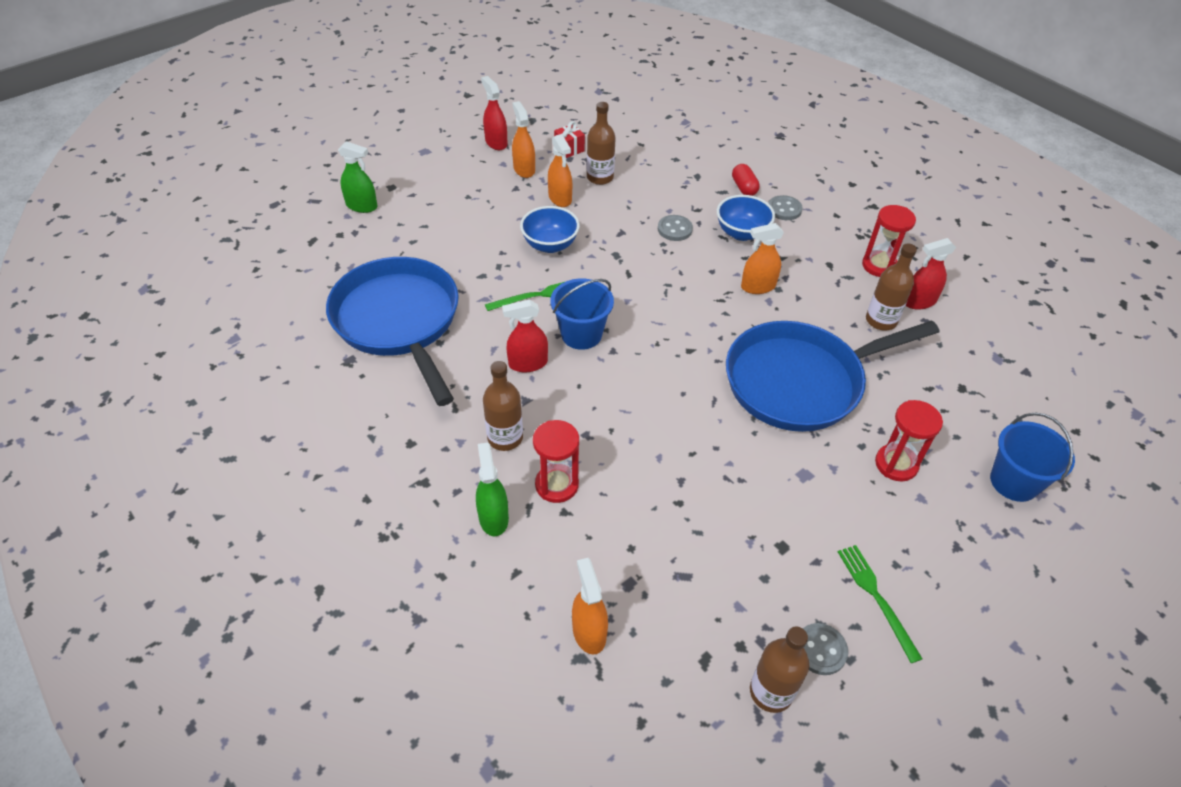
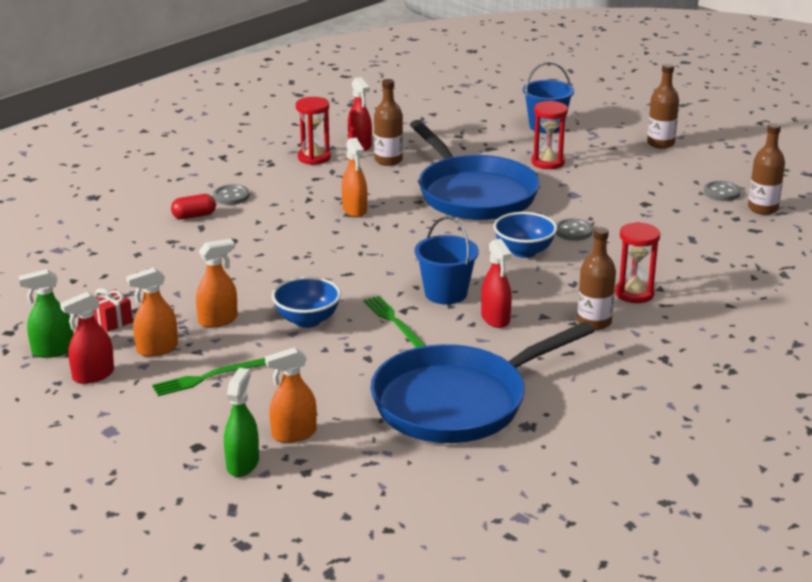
camera: 95 degrees left, 20 degrees down
(493, 518) = (683, 319): green spray bottle -> green spray bottle (53, 350)
(589, 632) = (761, 272): orange spray bottle -> orange spray bottle (293, 434)
(600, 177) = (175, 298): brown bottle -> brown bottle (660, 143)
(674, 229) = (270, 251): grey button -> grey button (573, 231)
(741, 233) = (273, 217): blue bowl -> blue bowl (524, 251)
(876, 597) = (670, 174): green fork -> green fork (206, 378)

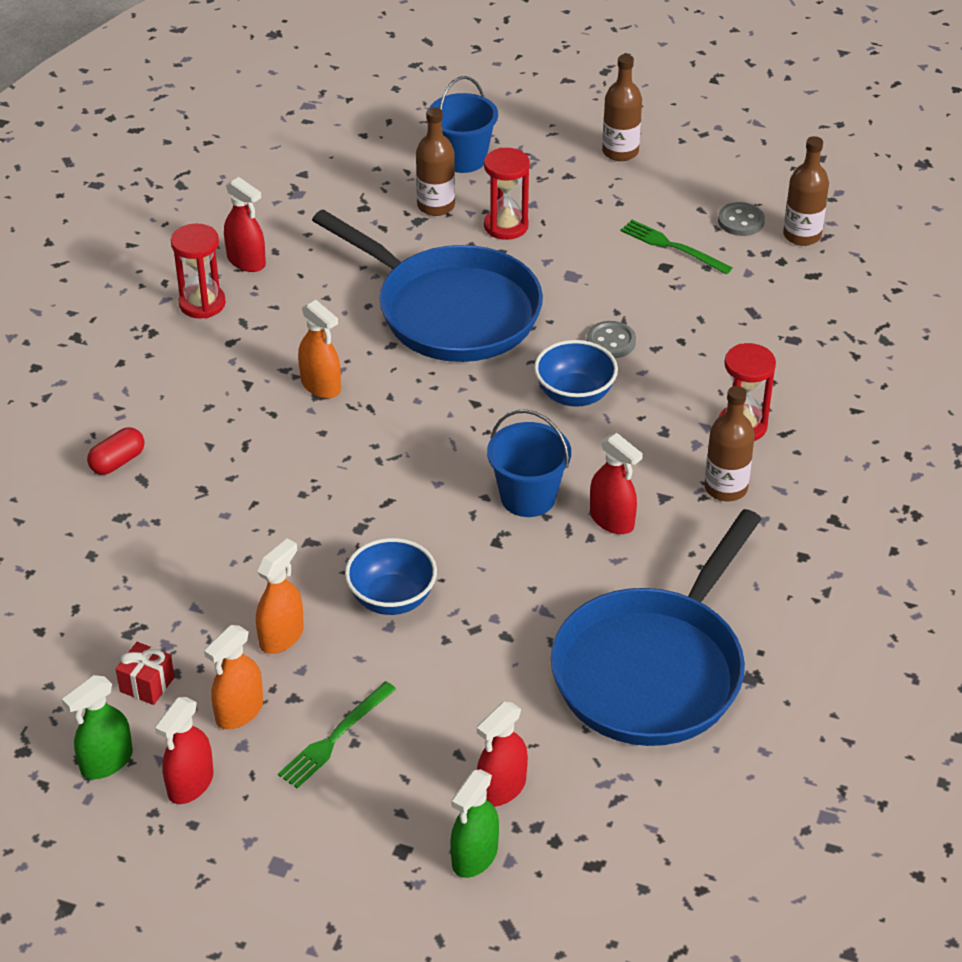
camera: 25 degrees left, 15 degrees up
(231, 196) = (141, 410): grey button -> none
(242, 464) = (474, 857): green spray bottle -> green spray bottle turned 135 degrees counterclockwise
(293, 434) = (501, 788): orange spray bottle -> red spray bottle
(388, 160) = (303, 280): brown bottle -> brown bottle (436, 206)
(393, 321) = (497, 565): green fork -> green fork (672, 247)

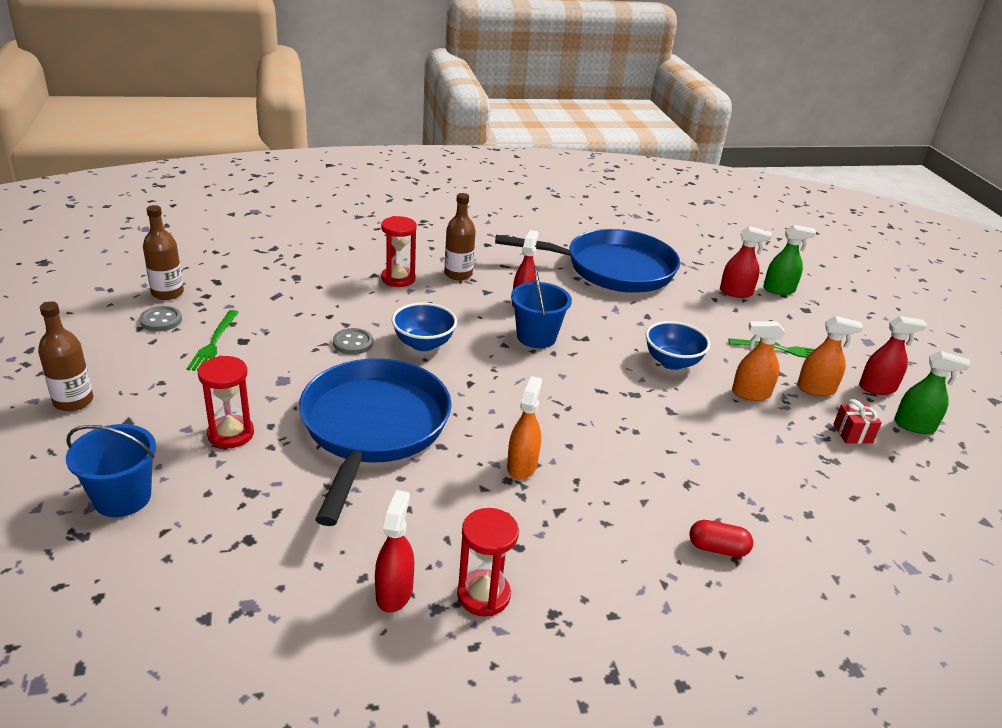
camera: 125 degrees left, 10 degrees down
(436, 206) = (220, 488): brown bottle -> none

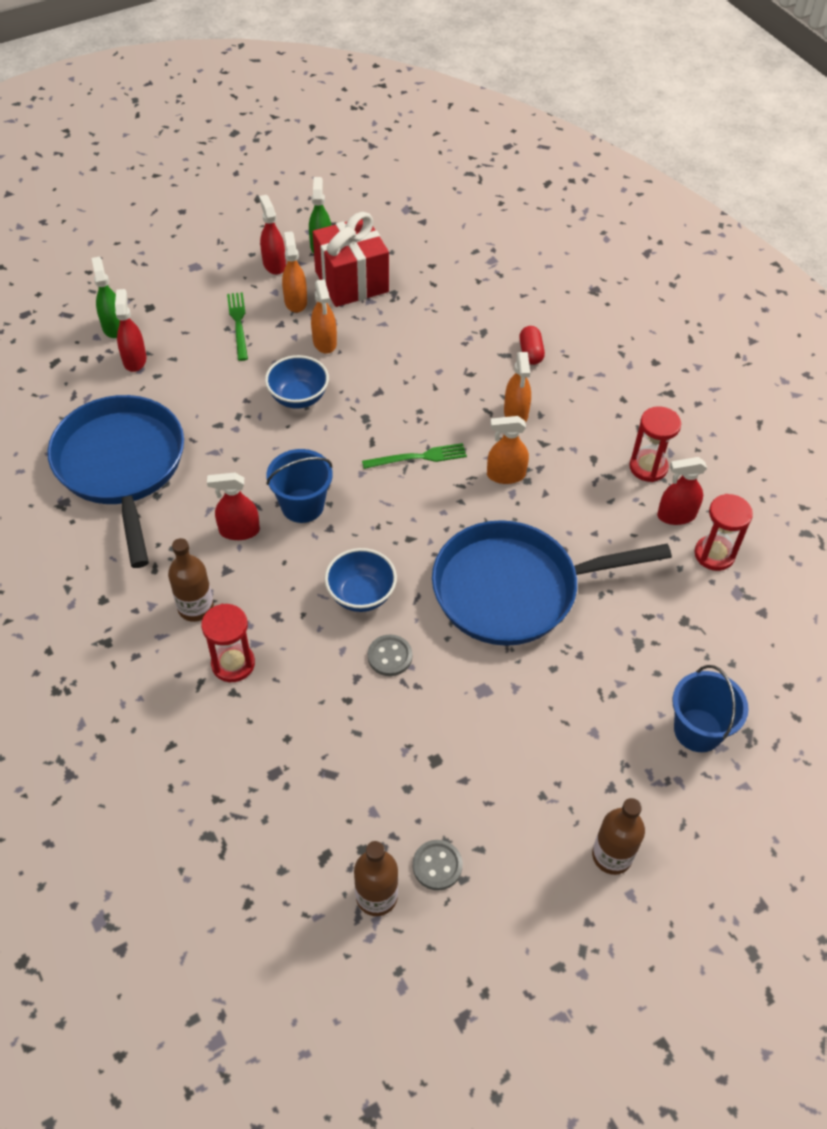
camera: 105 degrees left, 20 degrees up
(214, 343) = (453, 785): green fork -> green fork (418, 457)
(231, 434) = (581, 693): red hourglass -> red hourglass (714, 554)
(613, 502) = (516, 413): none -> orange spray bottle
(852, 434) = (351, 281): red gift -> red gift, size x2.34

